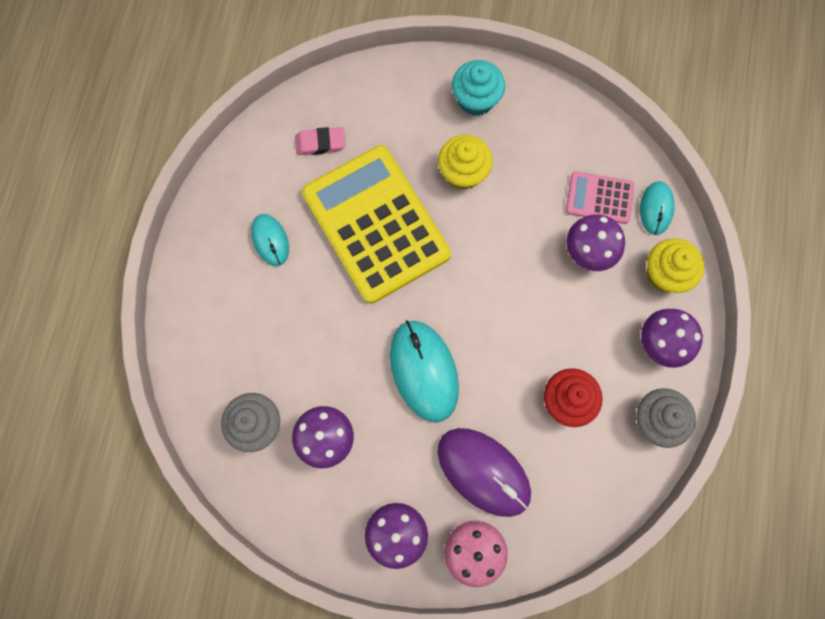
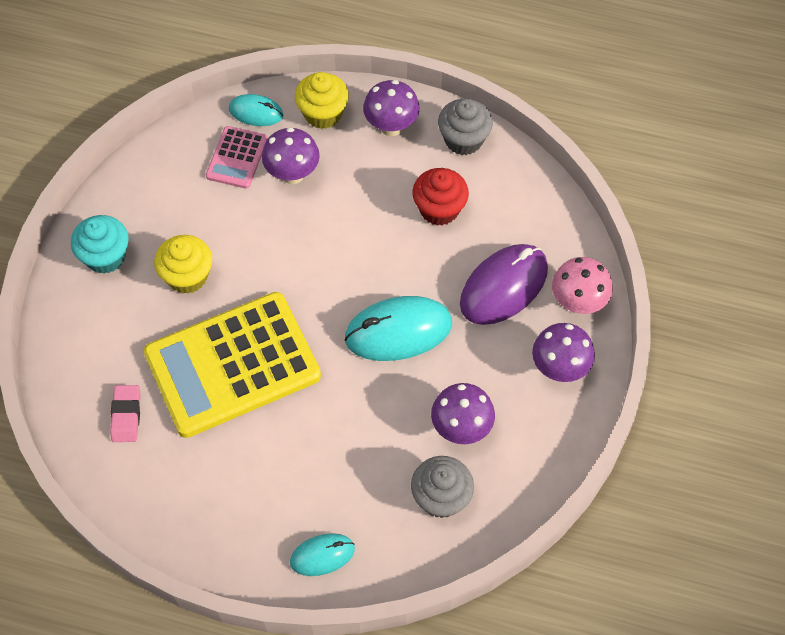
camera: 85 degrees left, 15 degrees down
(270, 240) = (234, 475): turquoise mouse -> turquoise mouse (322, 555)

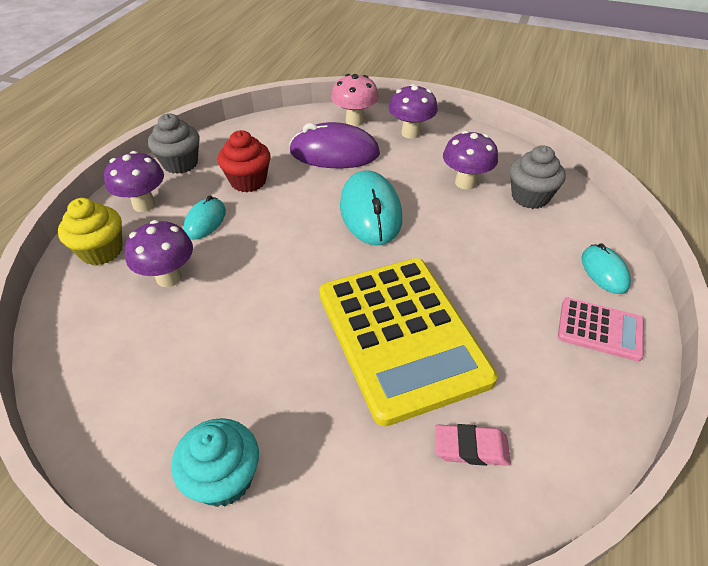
camera: 85 degrees left, 15 degrees down
(187, 276) = (277, 378): yellow cupcake -> none
(237, 158) = (124, 325): pink calculator -> pink calculator (600, 329)
(256, 112) = (68, 306): turquoise mouse -> turquoise mouse (205, 221)
(504, 287) = (334, 153): purple mouse -> purple mouse turned 45 degrees counterclockwise

